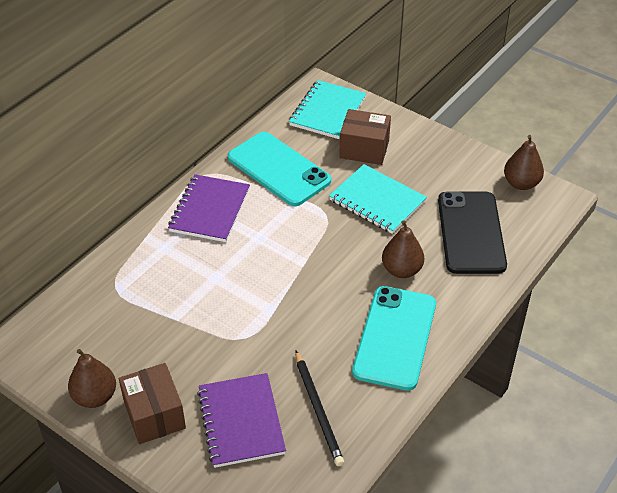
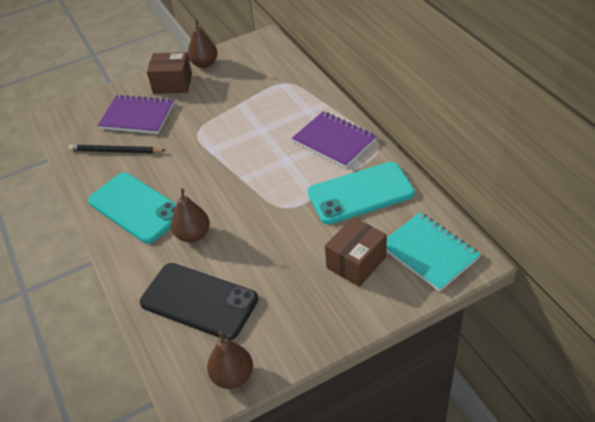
camera: 120 degrees right, 0 degrees up
(377, 201) = (281, 247): turquoise notebook -> none

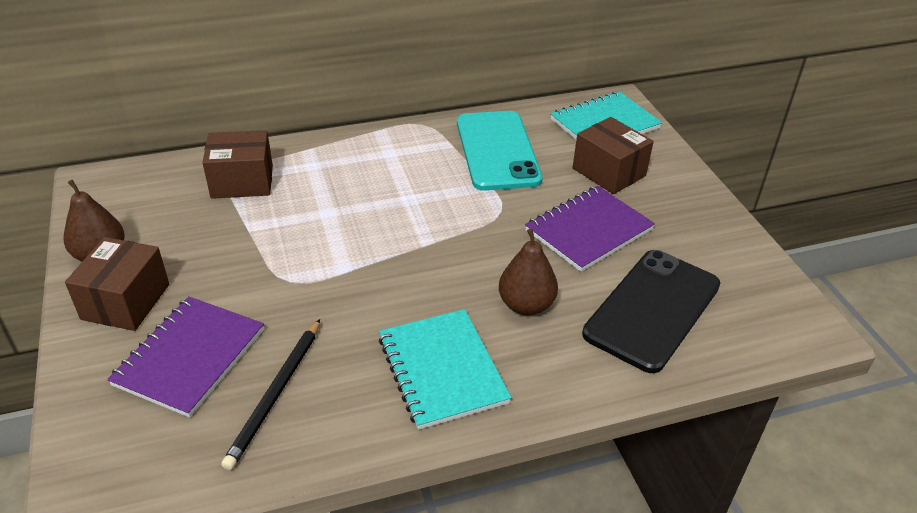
camera: 85 degrees left, 5 degrees down
(136, 208) = (442, 370): turquoise phone -> turquoise notebook
(233, 376) = (772, 289): brown pear -> none
(281, 88) = (242, 182): none -> brown box
(334, 141) = (390, 154): purple notebook -> purple notebook (588, 230)

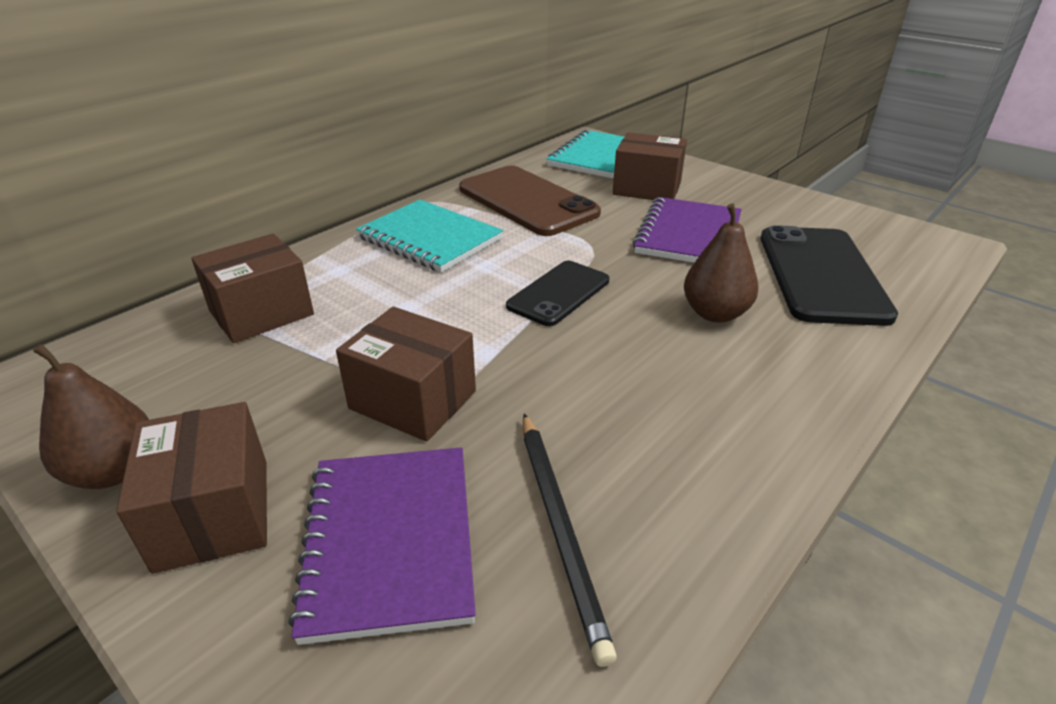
camera: 30 degrees left, 5 degrees down
(272, 281) = (413, 400): none -> brown box
(434, 242) = (558, 293): none -> black phone
(442, 370) = (714, 407): turquoise notebook -> turquoise notebook (430, 238)
(497, 151) = (527, 201): turquoise phone -> brown phone

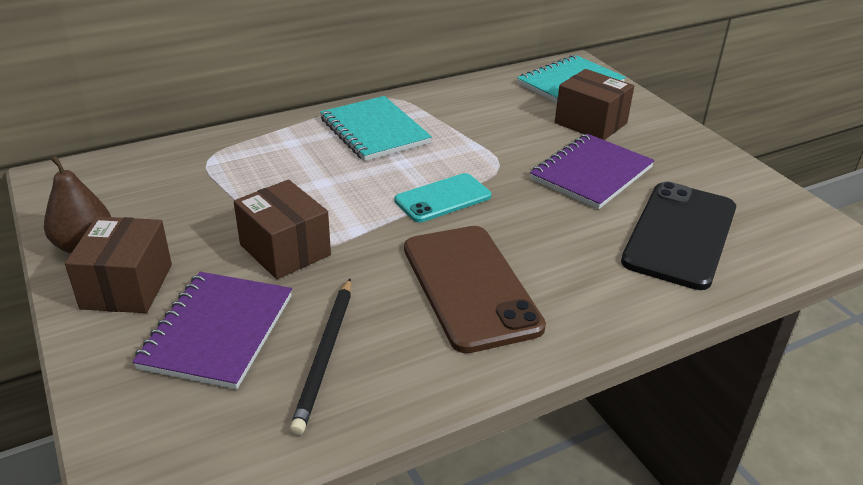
camera: 20 degrees right, 0 degrees up
(261, 313) = (221, 163): brown box -> none
(527, 201) = (475, 114): brown phone -> brown phone (470, 287)
(558, 293) = (443, 198): black phone -> turquoise phone
(715, 313) = (556, 244): brown pear -> none

